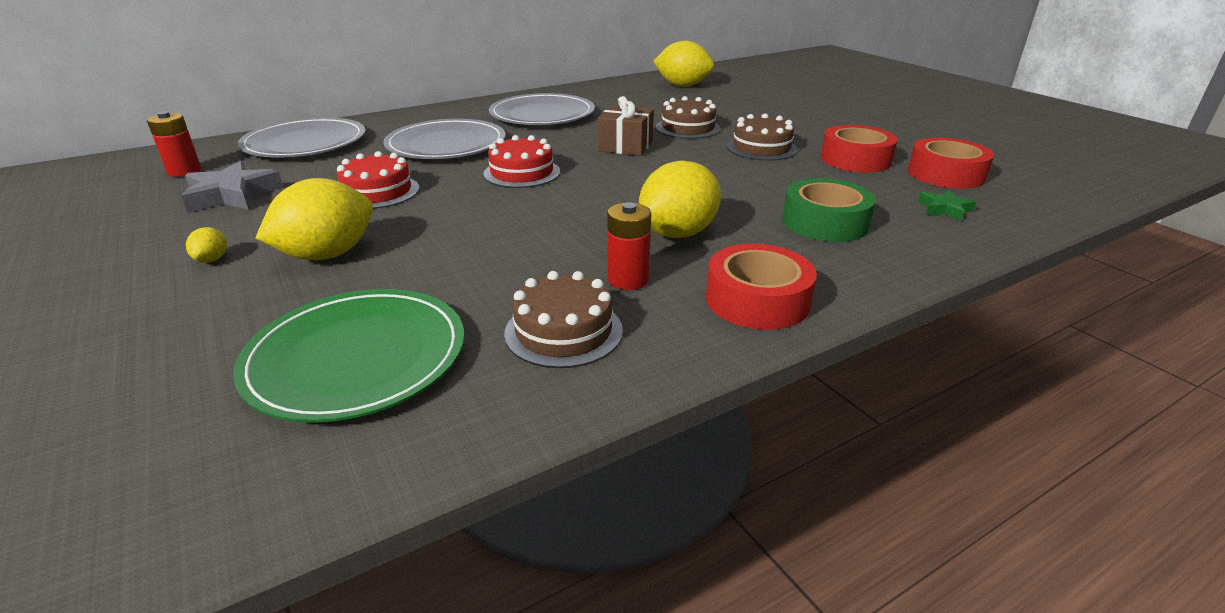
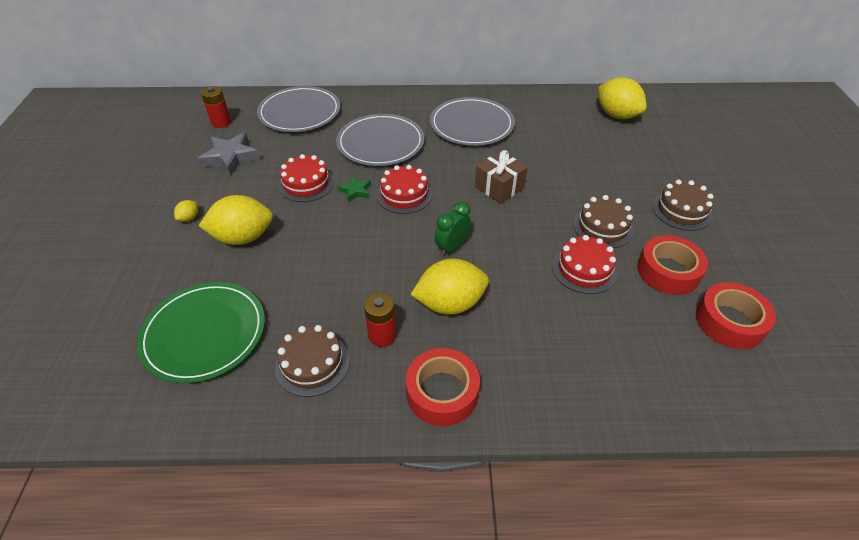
camera: 30 degrees right, 15 degrees up
(626, 195) = (452, 247): none -> green clock
(688, 128) = (567, 179): brown cake -> brown cake (682, 210)
(781, 176) = (584, 269): none -> red cake
(825, 222) = (564, 337): green tape -> none
(945, 209) = (677, 364): green star -> green star (355, 191)

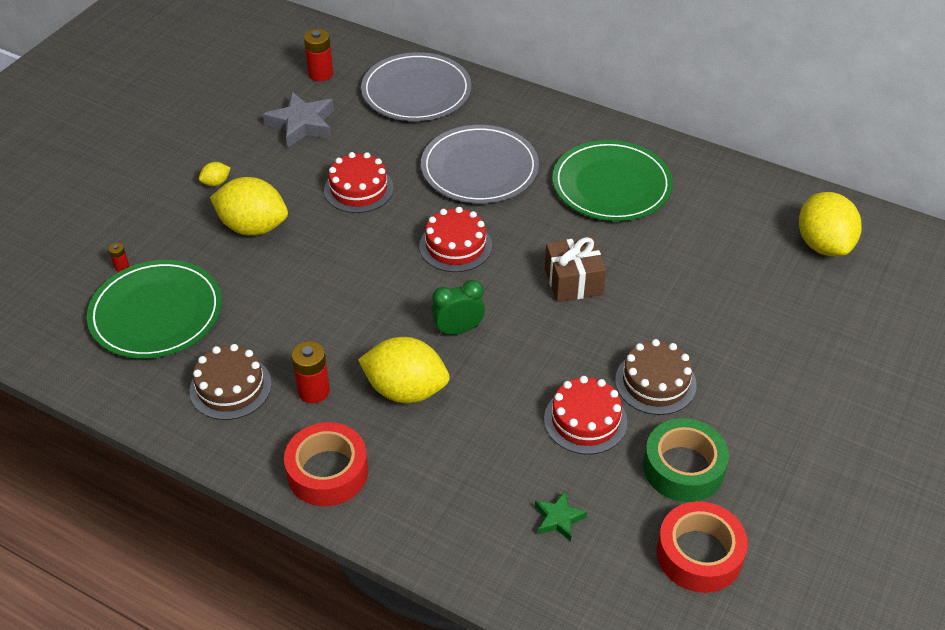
camera: 30 degrees right, 0 degrees up
(147, 310) = (121, 266): none -> red battery
(355, 191) = (405, 220): green star -> green star (558, 519)
(471, 125) = (611, 185): grey plate -> green plate
(668, 271) = (683, 468): red tape -> green tape
(682, 210) = (779, 406): brown cake -> none

